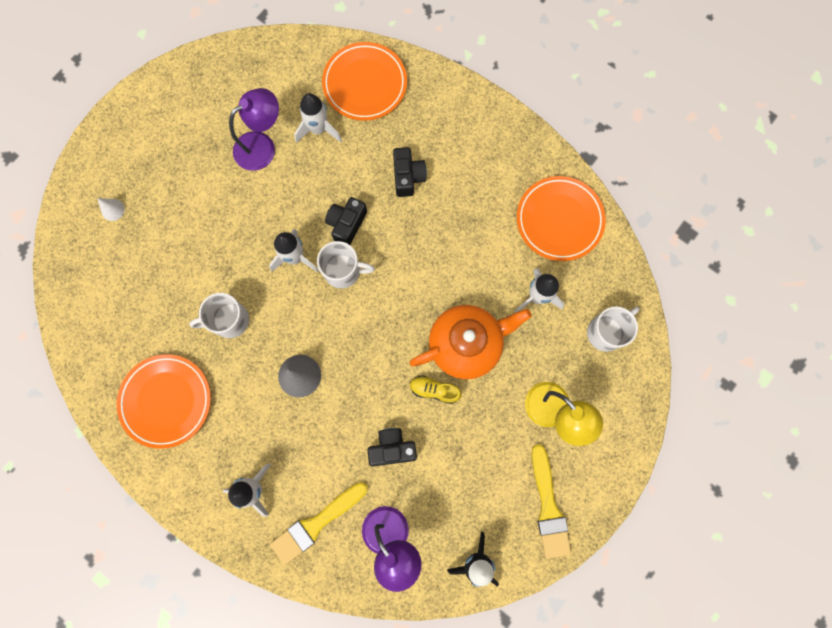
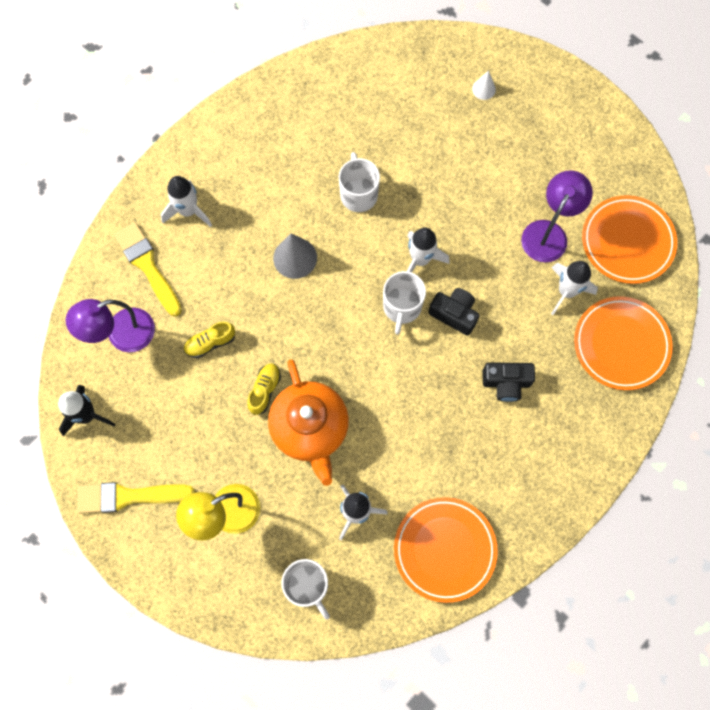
camera: 95 degrees right, 5 degrees down
(166, 401) = (284, 135): orange plate -> orange plate (627, 241)
(262, 146) = (548, 233): purple lamp -> purple lamp turned 120 degrees counterclockwise
(392, 448) = (210, 343): black camera -> yellow shoe

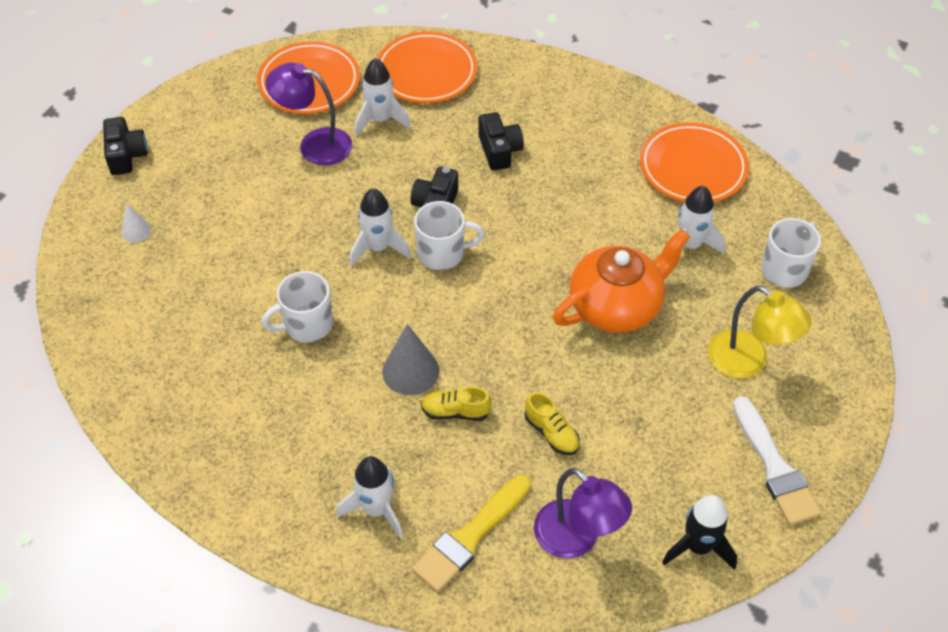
camera: 105 degrees left, 20 degrees down
(128, 496) = (774, 467): yellow brush -> white brush
(264, 390) = (589, 360): yellow shoe -> yellow shoe (455, 412)
(568, 89) = (126, 155): none -> black camera

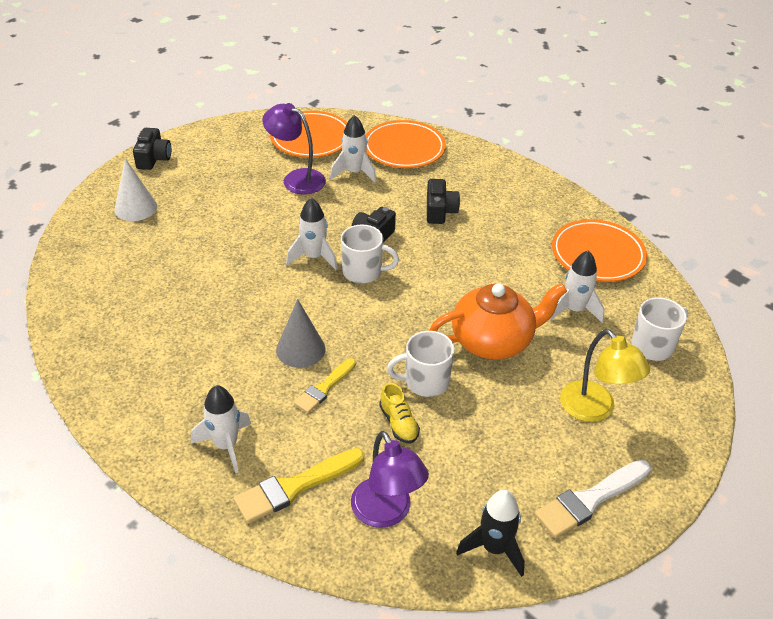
camera: 15 degrees right, 10 degrees down
(136, 231) = (135, 208): white cone -> white cone, size x1.77
(307, 325) = (233, 298): white mug -> white mug (425, 382)
(455, 412) = (324, 388): yellow shoe -> yellow brush
(774, 467) = (590, 500): white brush -> white brush turned 60 degrees clockwise

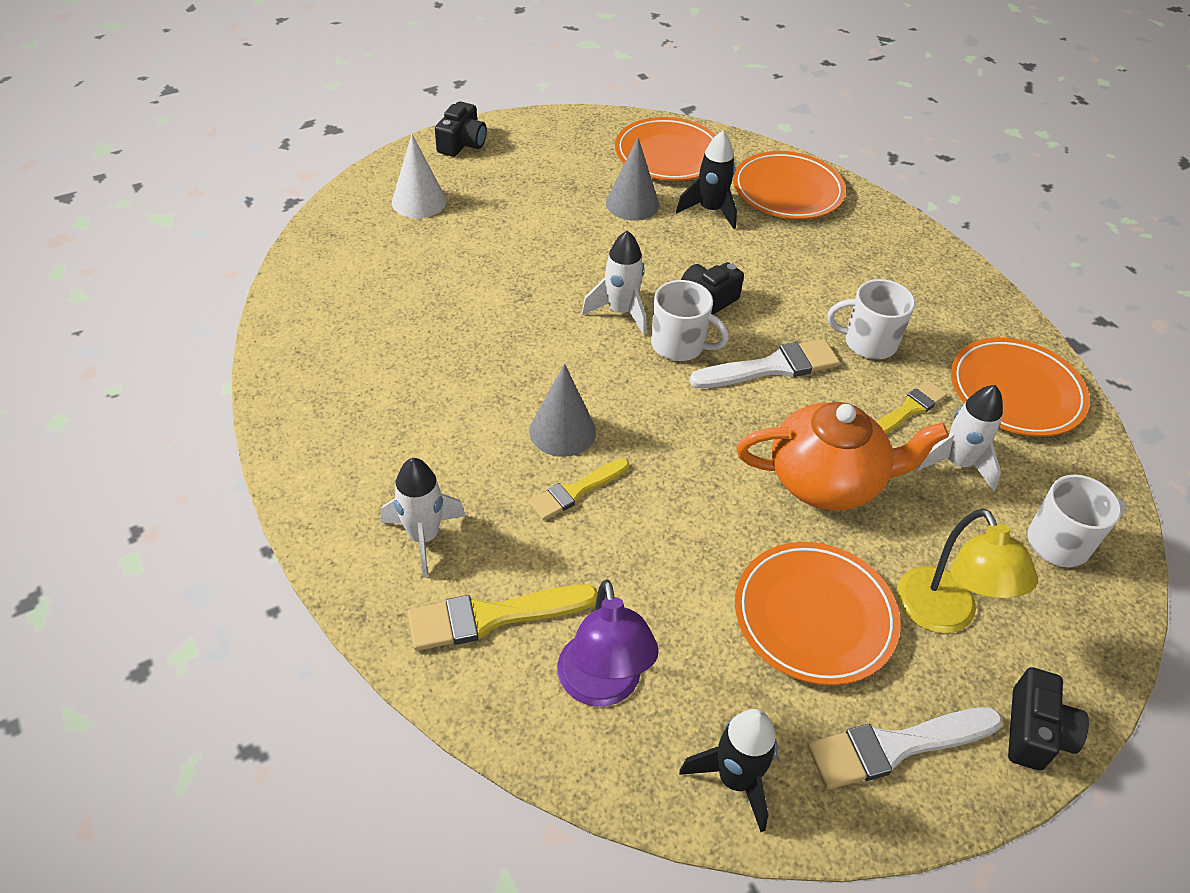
camera: 15 degrees right, 5 degrees up
(296, 179) = (632, 204): purple lamp -> grey cone
(354, 173) = (710, 210): white rocket -> black rocket
(398, 423) = (659, 564): yellow shoe -> none
(425, 382) = (714, 515): white mug -> white mug (868, 342)
(432, 273) = (771, 367): none -> white brush
(440, 211) = (809, 284): black camera -> black camera (1035, 732)
(512, 431) = (814, 616): none -> orange plate
(532, 281) = (909, 409): none -> yellow brush

